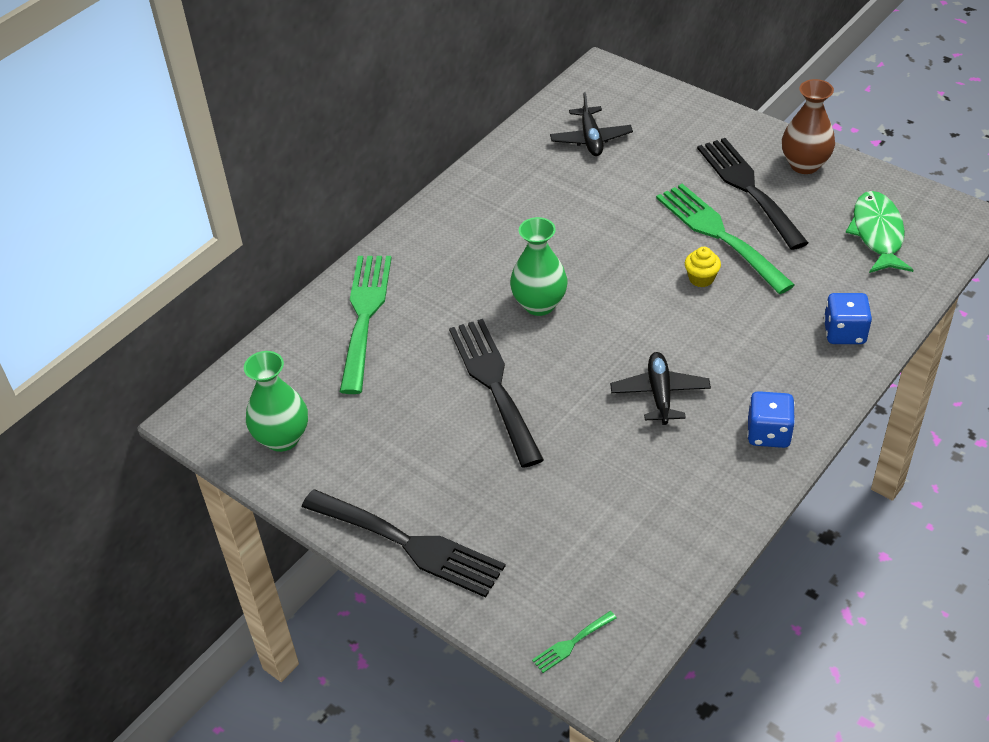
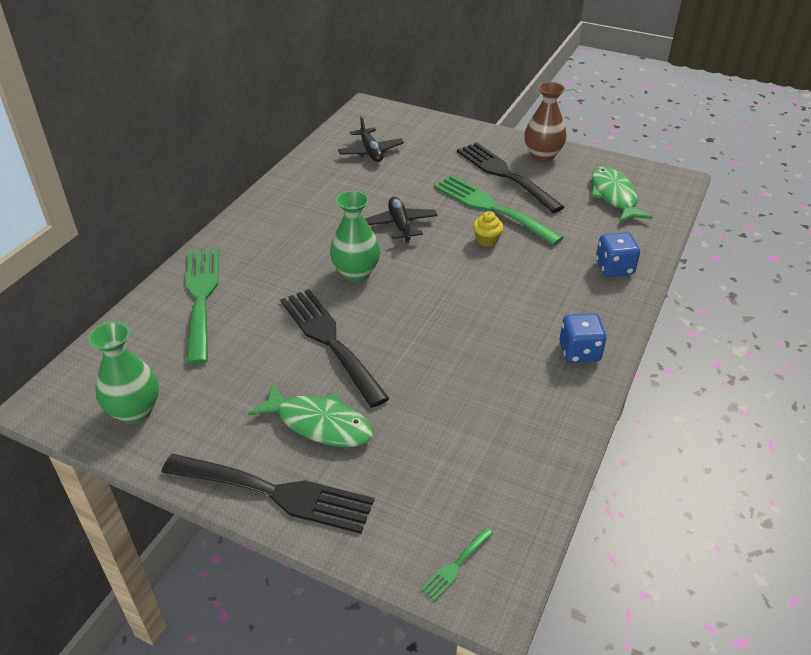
camera: 15 degrees left, 5 degrees down
(466, 478) = (319, 424): none -> green fish
(660, 394) = (478, 331): black plane -> black plane (400, 225)

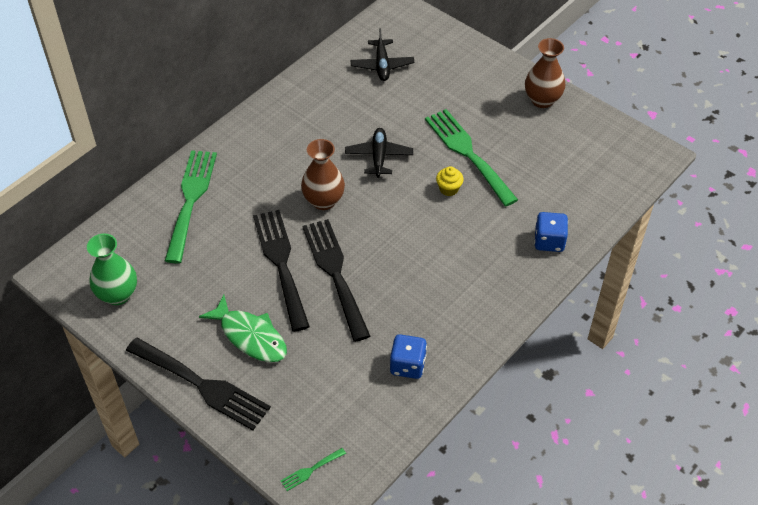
camera: 15 degrees right, 10 degrees up
(356, 273) = (323, 201): green vase -> brown vase
(504, 174) = (496, 116): black fork -> black fork (335, 273)
(579, 352) = (479, 318): blue dice -> blue dice (407, 365)
(614, 196) = (588, 162): green fish -> none

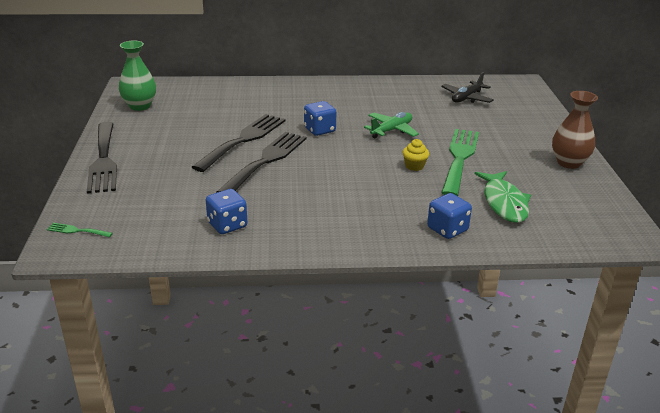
camera: 45 degrees right, 20 degrees down
(191, 200) = (246, 94): green fork -> none
(250, 336) = (167, 157): green fish -> green fish (504, 203)
(323, 201) = (319, 130): brown vase -> blue dice
(379, 156) = (391, 130): black plane -> green plane

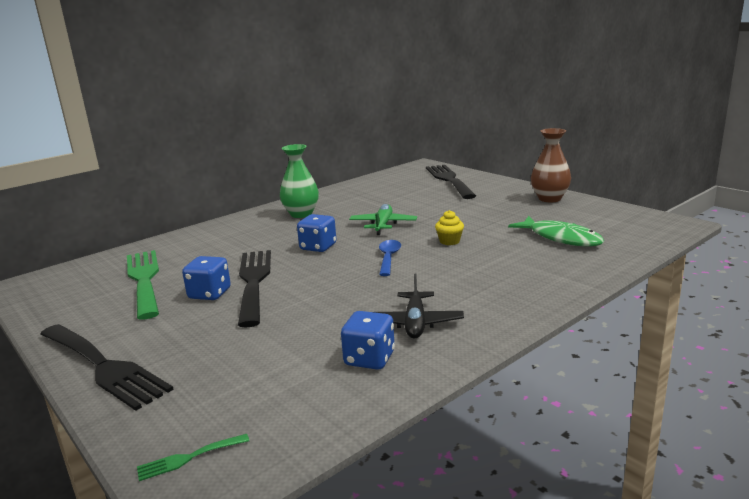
camera: 35 degrees left, 10 degrees down
(140, 106) = (70, 298): green vase -> green vase (301, 214)
(266, 161) = (309, 289): black fork -> black fork (449, 180)
(350, 160) = (388, 258): none -> blue spoon
(447, 229) = (560, 272): blue dice -> blue dice (209, 294)
(459, 158) = (472, 223): green fork -> green fork (144, 280)
(466, 98) = (401, 186): black plane -> black plane (415, 323)

